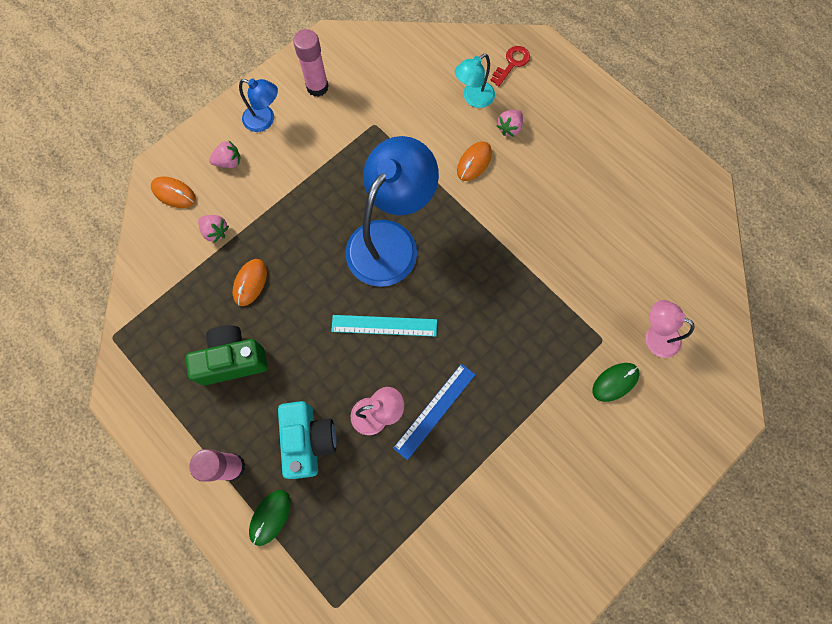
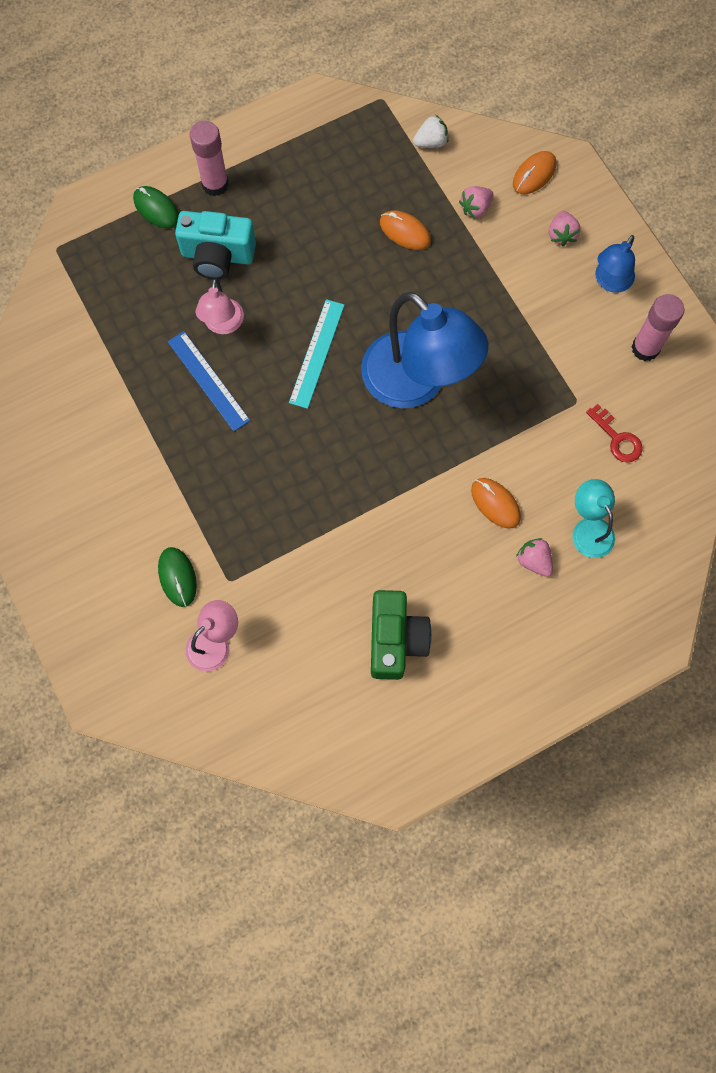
camera: 105 degrees right, 0 degrees up
(154, 283) = (431, 142): none -> white strawberry
(232, 360) = (323, 202): green camera -> green camera (395, 640)
(512, 63) = (632, 594): red key -> red key (617, 438)

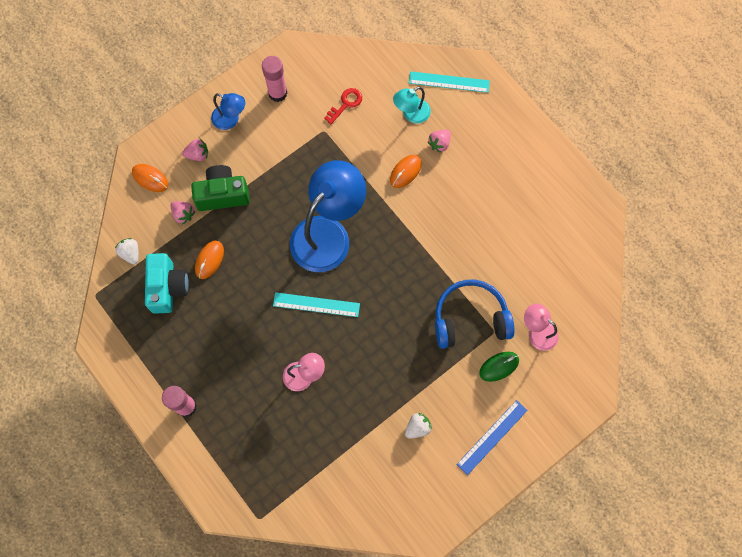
camera: 100 degrees left, 0 degrees up
(120, 453) = (417, 427): none -> white strawberry
(156, 209) = (213, 447): green mouse -> none
(208, 381) = (350, 376): blue ruler -> blue ruler (492, 437)
(217, 256) = (248, 391): turquoise camera -> turquoise camera (168, 287)
(254, 551) = (470, 319): none -> blue headphones
(395, 640) = (509, 219): green camera -> green camera (222, 194)
(637, 595) = (449, 82): none -> turquoise ruler

